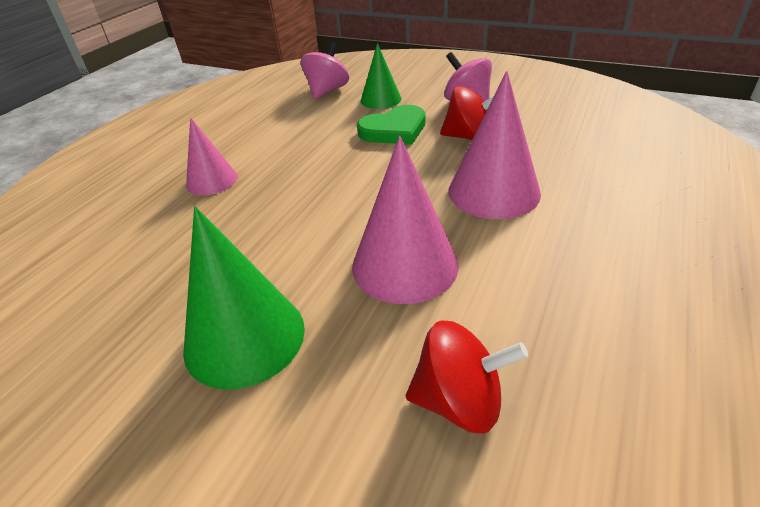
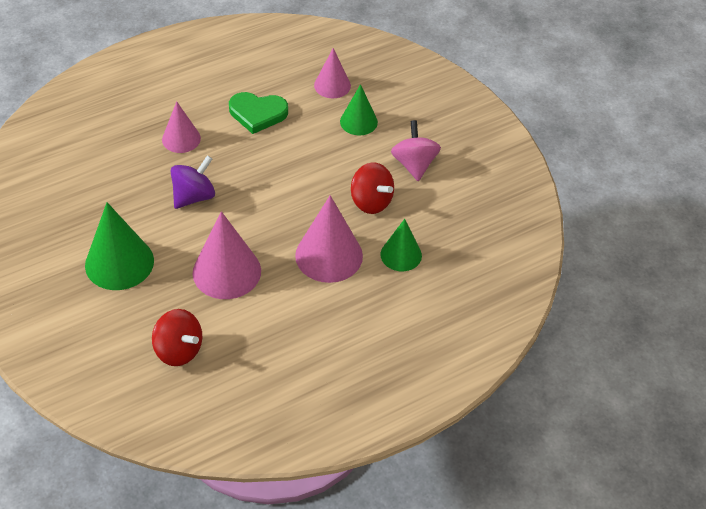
camera: 30 degrees right, 10 degrees up
(279, 218) = (194, 196): none -> purple spinning top
(327, 91) = (332, 85): pink spinning top -> pink cone
(394, 130) = (332, 162): green heart -> green heart (257, 113)
(556, 157) = (401, 255): none -> green cone

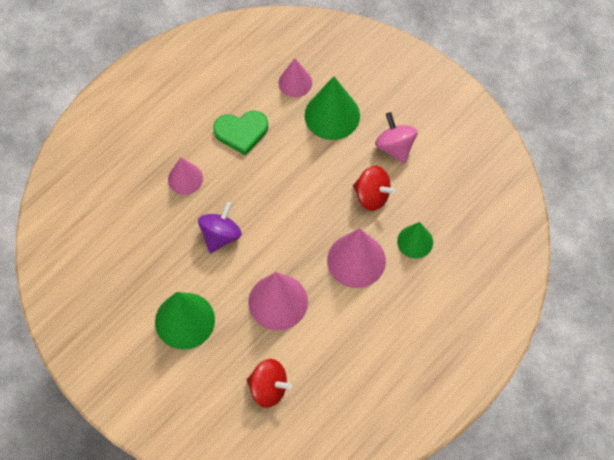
camera: 15 degrees left, 15 degrees up
(358, 121) = (332, 115): green cone -> green cone, size x1.62

